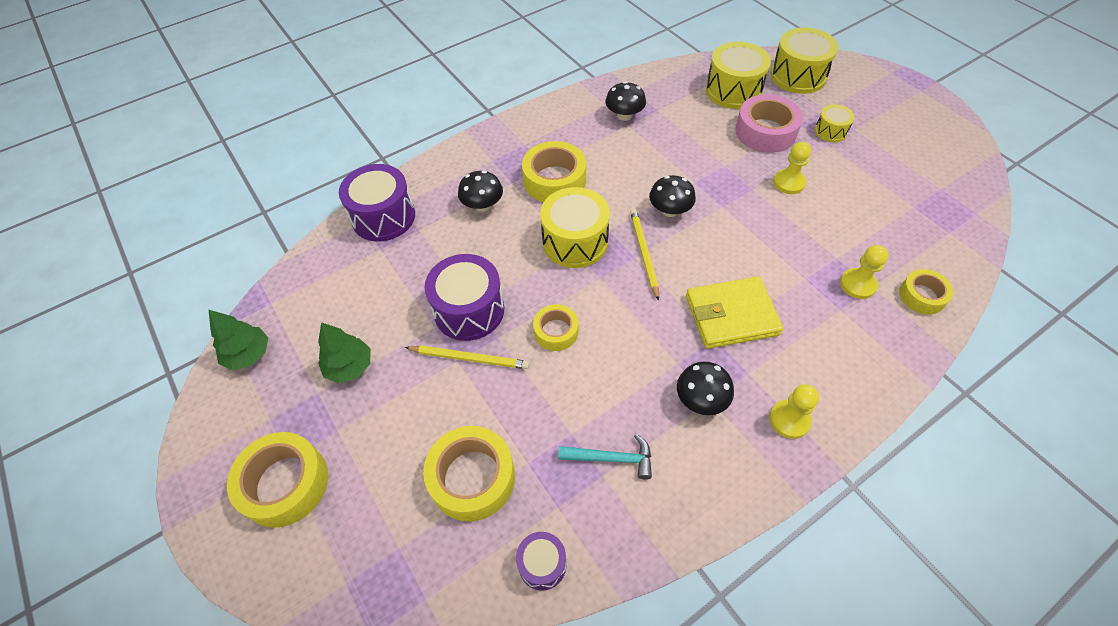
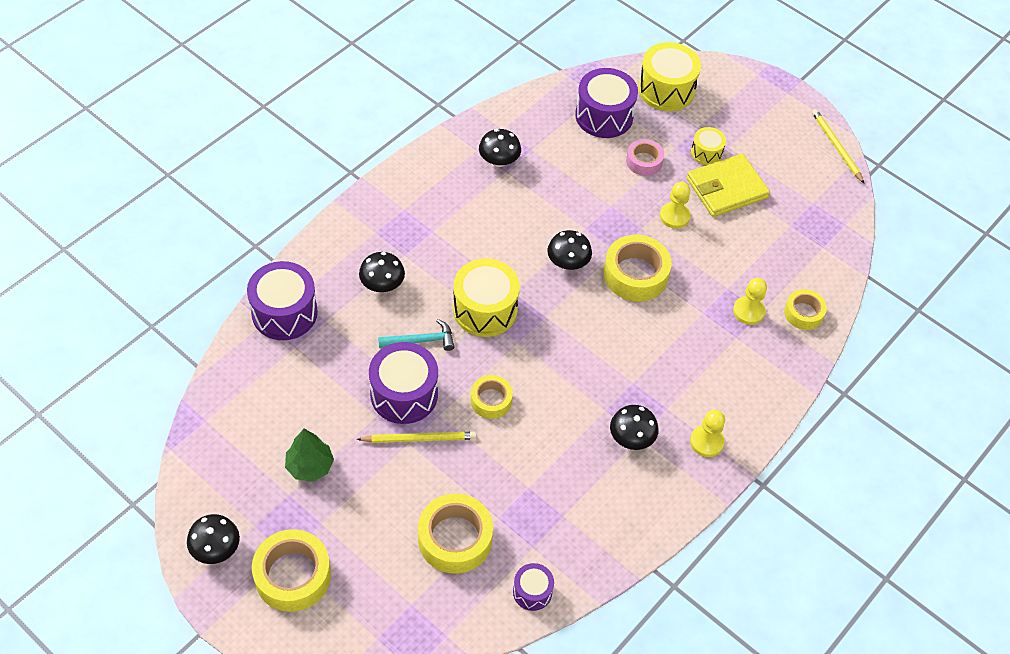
camera: 20 degrees left, 0 degrees up
(221, 436) = (216, 549): none -> black mushroom
(248, 354) = (207, 472): green tree -> none
(554, 180) = (447, 246): yellow tape -> yellow tape (635, 274)
(611, 458) = (567, 500): turquoise hammer -> turquoise hammer (421, 340)
(644, 253) = (553, 311): yellow pencil -> yellow pencil (836, 146)
(731, 315) = (644, 358): yellow wallet -> yellow wallet (726, 188)
(733, 90) = (604, 116): yellow drum -> purple drum
(765, 132) = (644, 161): pink tape -> pink tape, size x0.60

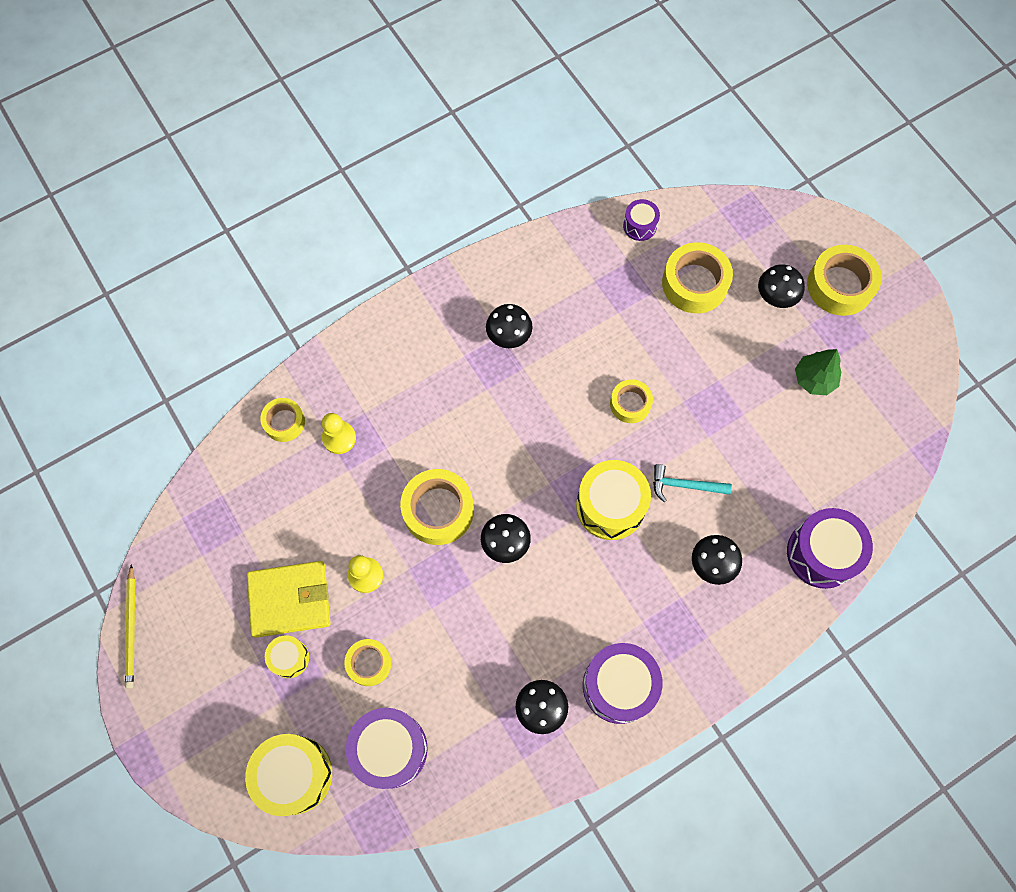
camera: 160 degrees left, 15 degrees up
(216, 549) = (905, 324): black mushroom -> black mushroom (776, 296)
(404, 394) = (713, 430): purple drum -> purple drum (619, 686)
(419, 438) = (707, 381): yellow pencil -> none
(644, 161) = (369, 663): pink tape -> yellow tape
(706, 442) = (441, 315): yellow pawn -> none

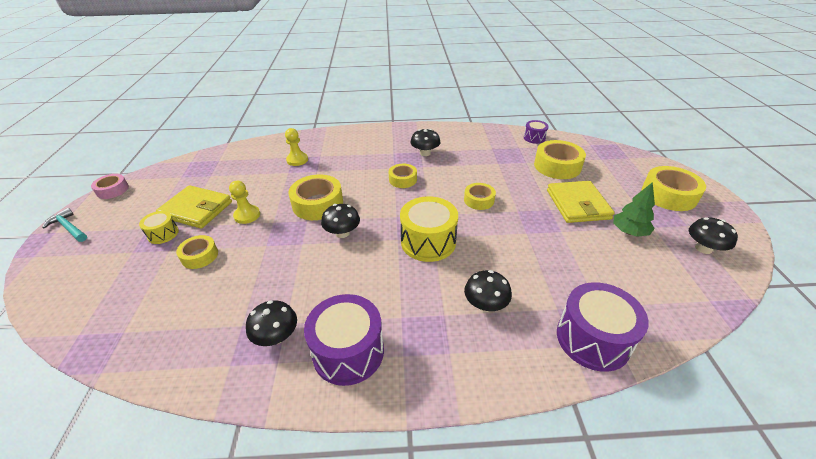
camera: 30 degrees right, 30 degrees down
(131, 629) = (112, 190): yellow pencil -> pink tape
(284, 422) = (278, 147): yellow tape -> yellow tape (403, 179)
(294, 775) = (87, 293): yellow drum -> none
(390, 749) = (154, 309): purple drum -> none
(684, 485) = (491, 251): turquoise hammer -> turquoise hammer (69, 228)
(745, 355) = (577, 204): none -> yellow wallet
(776, 296) = (614, 186): black mushroom -> black mushroom (703, 248)

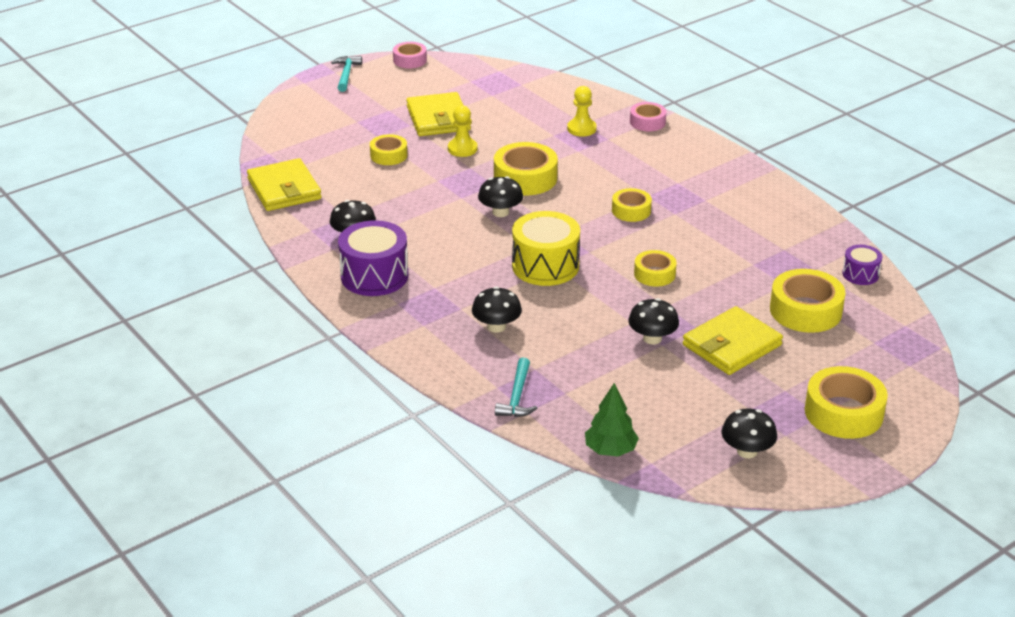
camera: 55 degrees right, 5 degrees down
(145, 352) = (284, 189): none -> yellow wallet
(163, 234) = (391, 122): yellow drum -> none
(323, 137) = (647, 122): none -> pink tape
(425, 153) = (706, 204): black mushroom -> black mushroom (652, 338)
(592, 339) = (517, 396): purple drum -> turquoise hammer
(629, 232) = (717, 392): green tree -> green tree (610, 450)

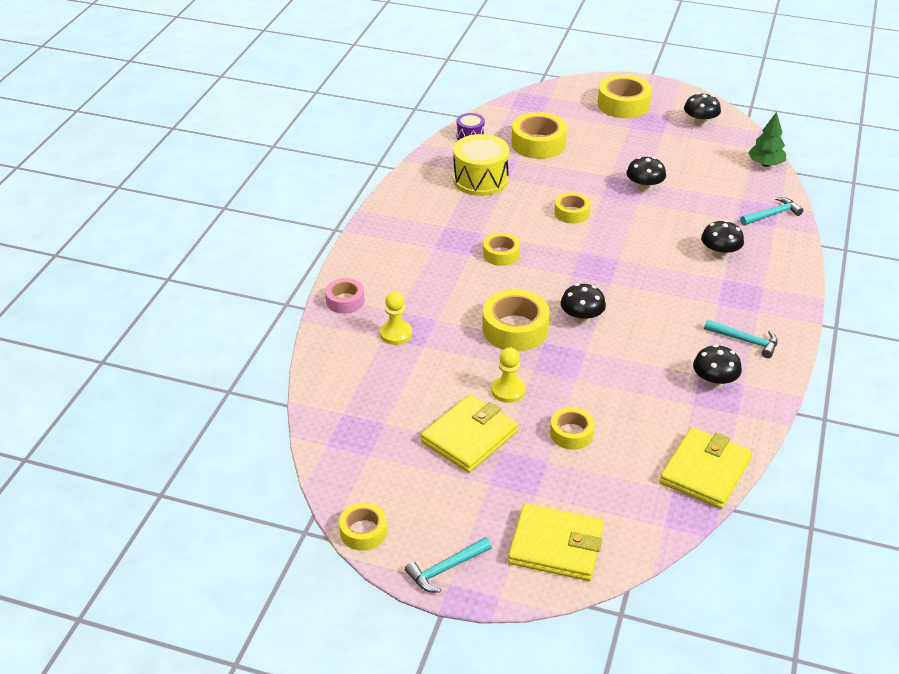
camera: 125 degrees left, 5 degrees up
(374, 276) = (745, 341): purple drum -> turquoise hammer
(410, 60) = (363, 532): pink tape -> yellow tape
(545, 266) = (624, 264): yellow drum -> yellow drum (480, 180)
(731, 345) = (611, 157): yellow wallet -> yellow wallet (556, 546)

